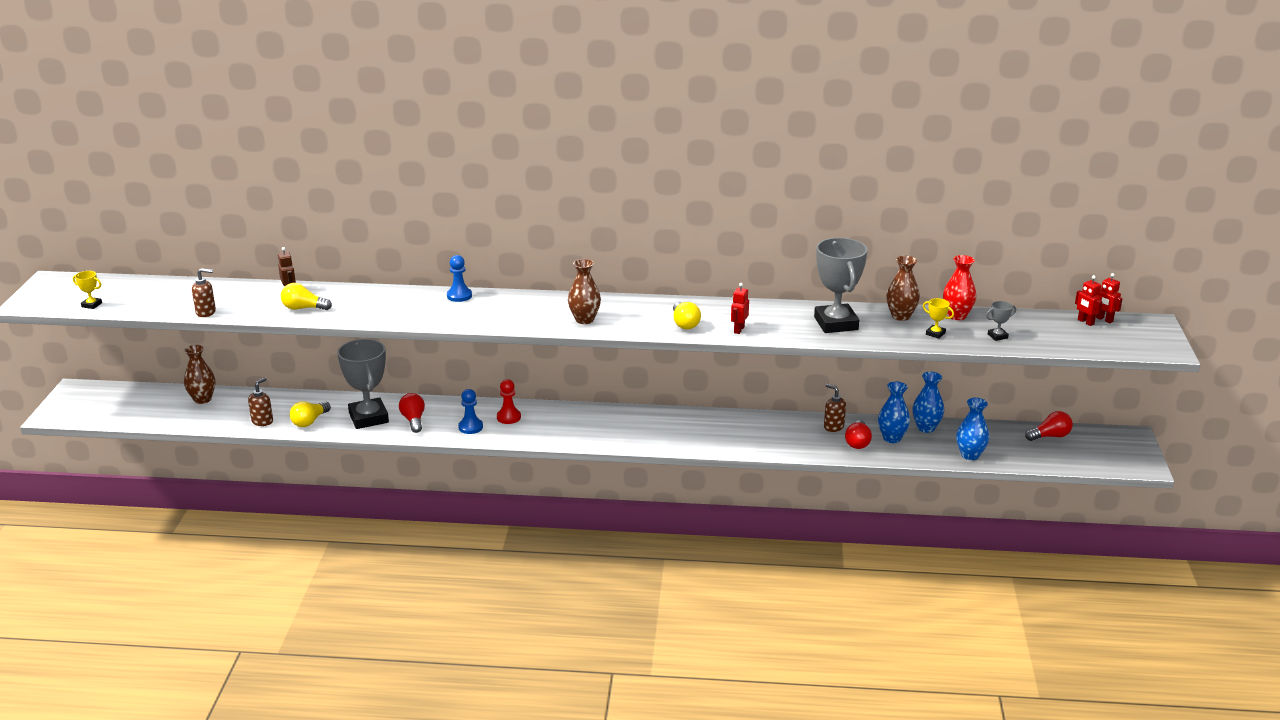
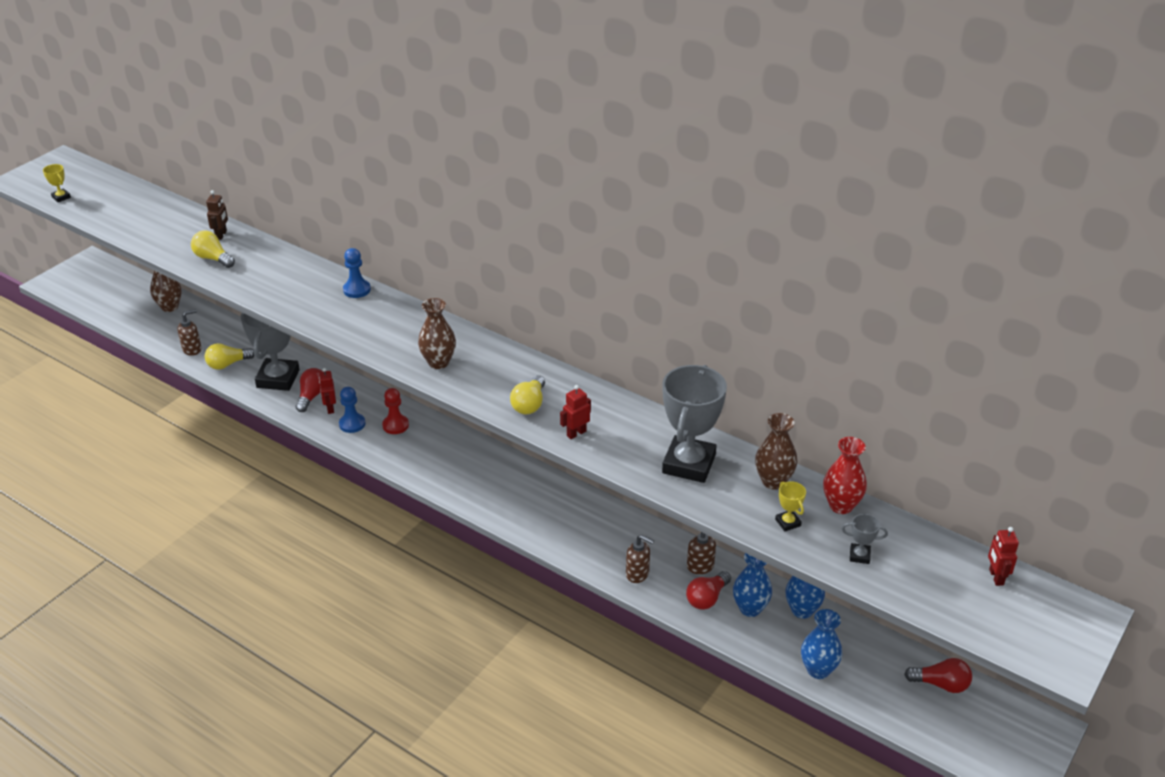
camera: 30 degrees right, 10 degrees up
(206, 312) = (134, 236): brown soap dispenser -> brown soap dispenser (637, 574)
(1104, 319) = (1025, 583): red robot -> red robot (330, 408)

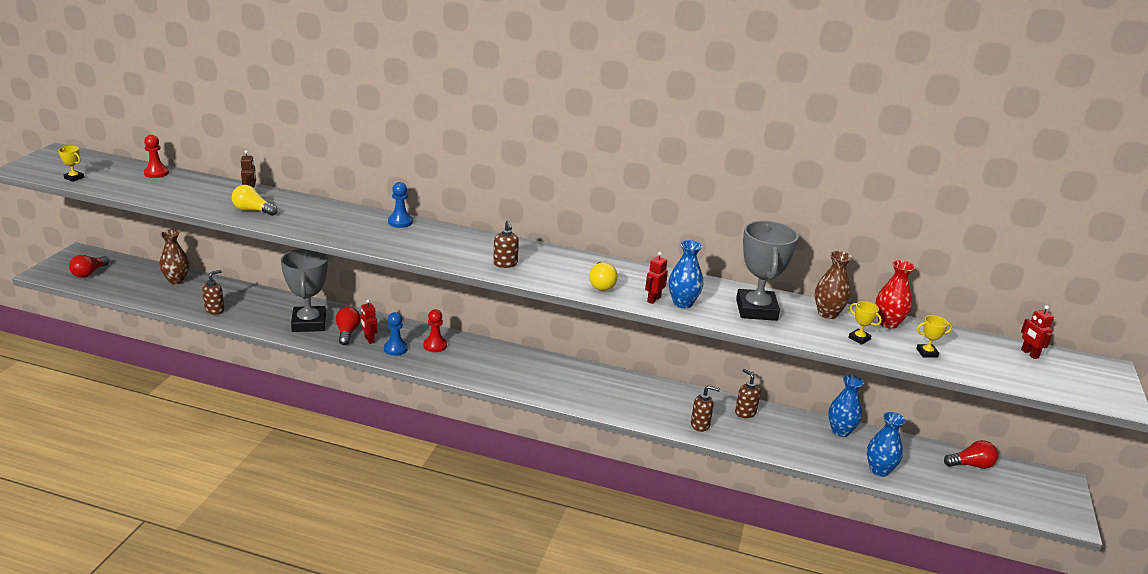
camera: 20 degrees left, 10 degrees down
(141, 197) = (156, 173): none -> red pawn
(228, 364) = (255, 317): yellow light bulb -> none
(438, 362) = (505, 264): brown vase -> brown soap dispenser
(707, 598) = (764, 434): red light bulb -> red light bulb (89, 273)
(750, 608) = (801, 436): blue vase -> blue vase (682, 303)
(859, 556) = (927, 353): grey trophy -> yellow trophy

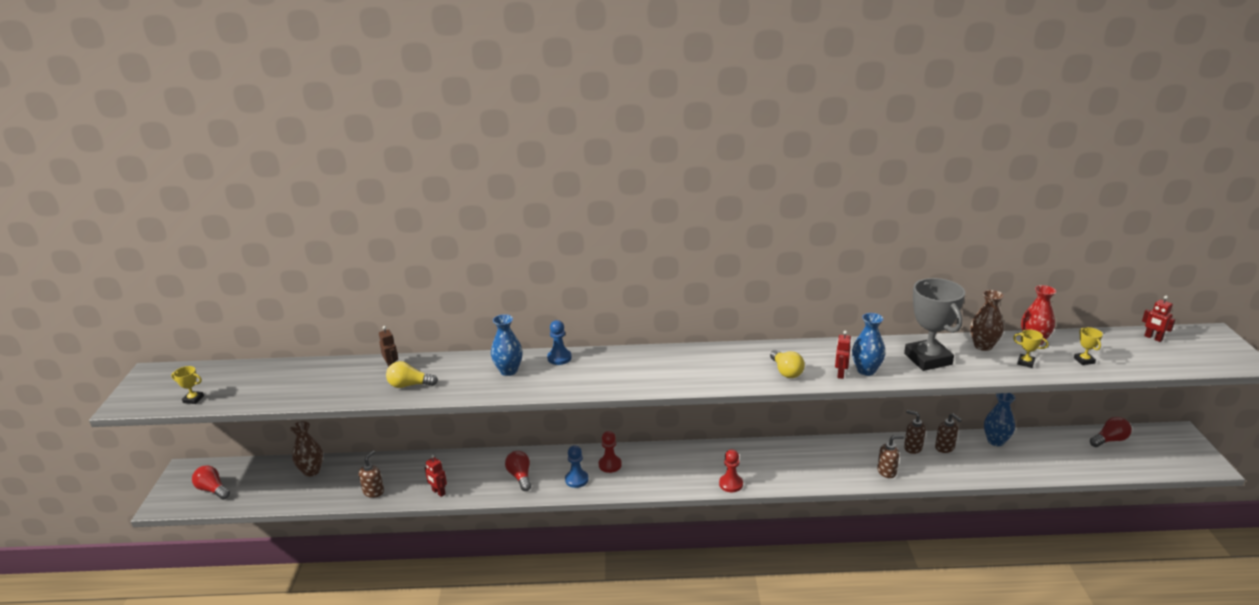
camera: 15 degrees left, 0 degrees up
(89, 273) = (213, 490): red light bulb -> red light bulb turned 120 degrees clockwise
(156, 173) = (277, 370): red pawn -> red pawn (731, 484)
(309, 323) = (476, 478): grey trophy -> none
(369, 340) = (545, 477): red robot -> red robot (438, 492)
(505, 264) = (689, 375): brown soap dispenser -> brown soap dispenser (945, 447)
(879, 470) = (1049, 468): blue vase -> blue vase (508, 371)
(927, 353) = (1084, 360): yellow trophy -> yellow trophy turned 75 degrees counterclockwise

